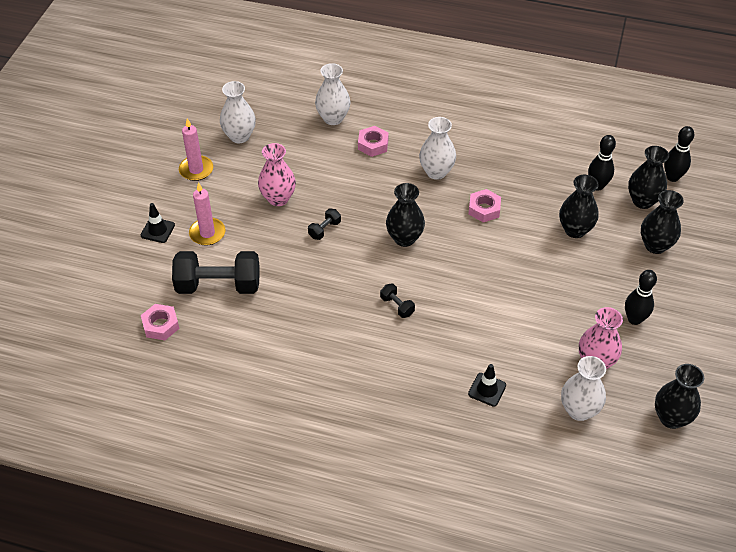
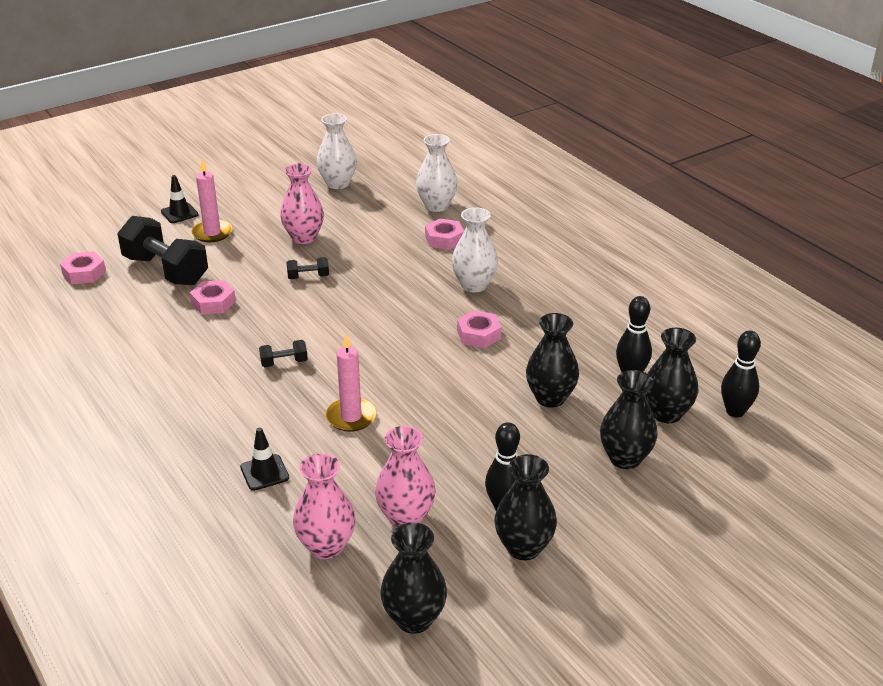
camera: 40 degrees right, 15 degrees down
(196, 170) = (269, 189): pink candle -> pink candle (351, 417)
(289, 290) = (213, 302): none -> pink nut
(397, 306) = (284, 362): black dumbbell -> black dumbbell turned 75 degrees clockwise
(404, 238) = (368, 318): black vase -> black vase (523, 547)
(579, 410) = (326, 546): white vase -> pink vase

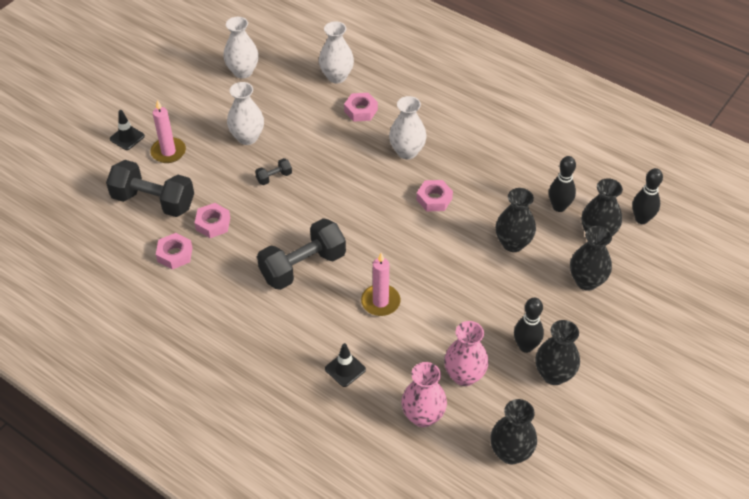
camera: 20 degrees left, 15 degrees up
(84, 273) = (86, 222): pink nut -> pink nut (175, 254)
(284, 362) = (303, 266): black dumbbell -> black dumbbell, size x2.27
(304, 237) = (247, 137): pink vase -> white vase

